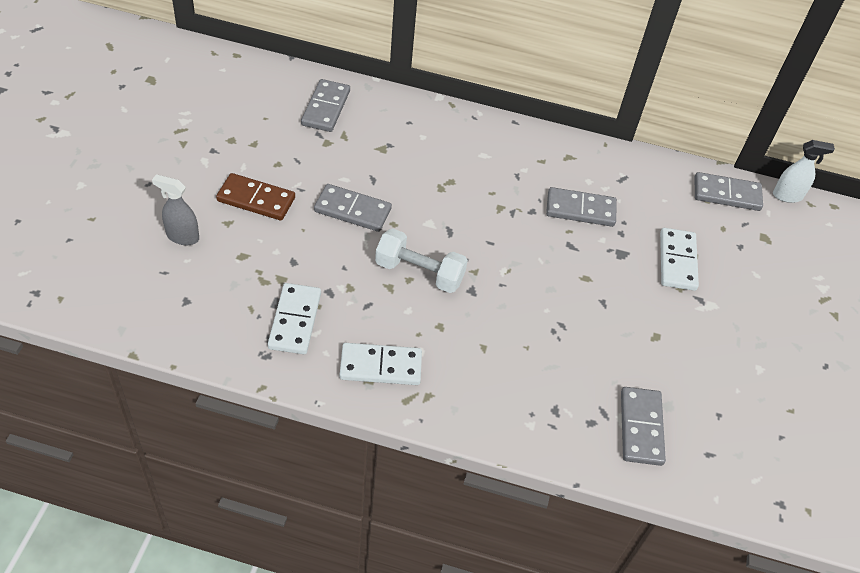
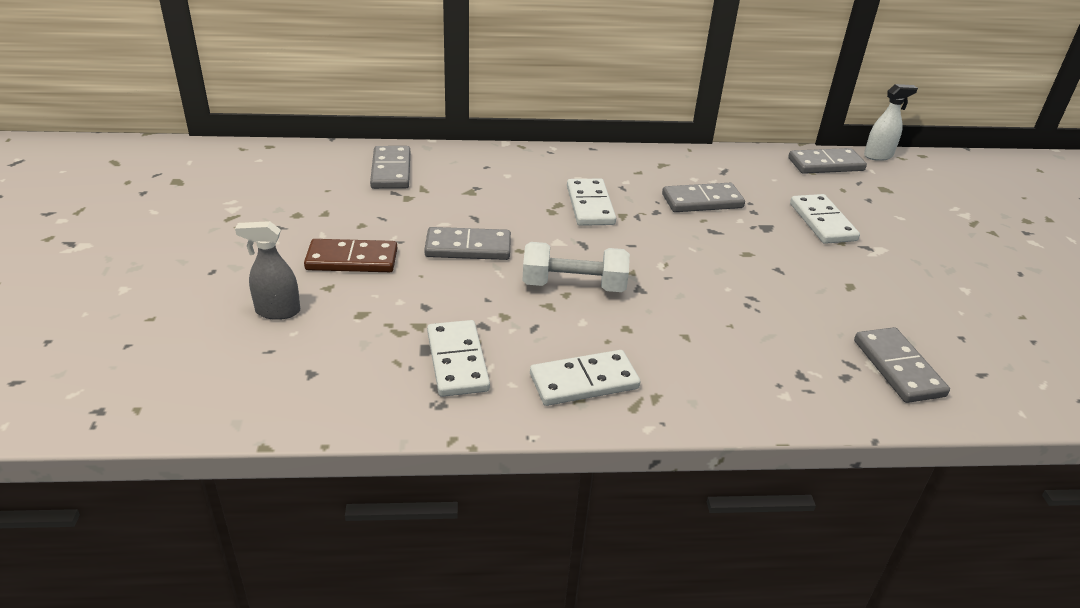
camera: 15 degrees left, 15 degrees down
(477, 189) = (590, 205): none -> white domino

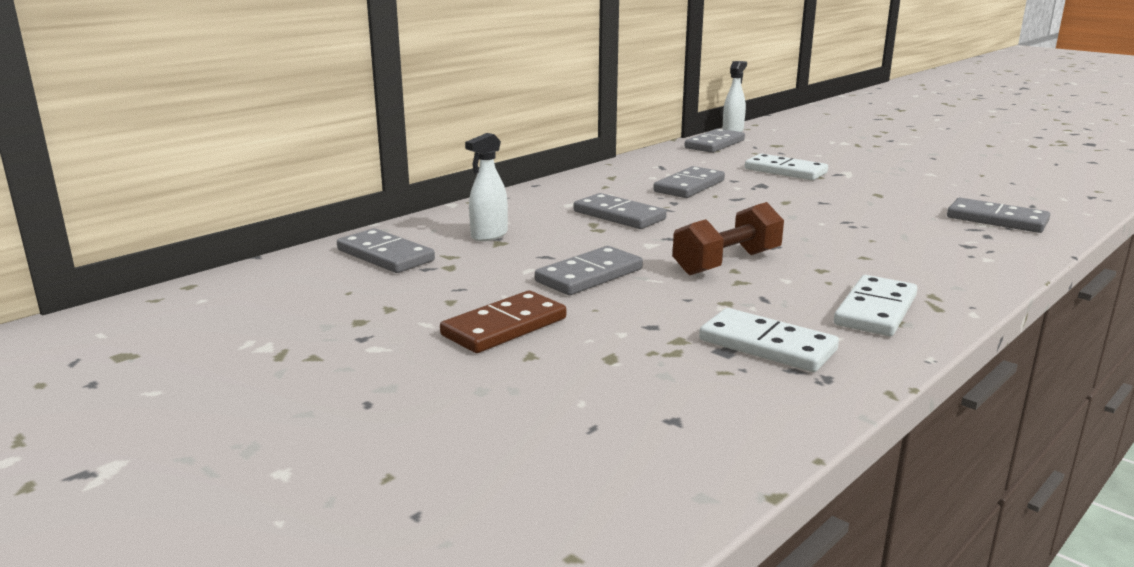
camera: 40 degrees left, 15 degrees down
(277, 311) = (525, 396): grey spray bottle -> none
(475, 182) = (489, 235): none -> white spray bottle
(574, 285) = (727, 263): white dumbbell -> brown dumbbell
(590, 205) = (619, 215): white domino -> grey domino

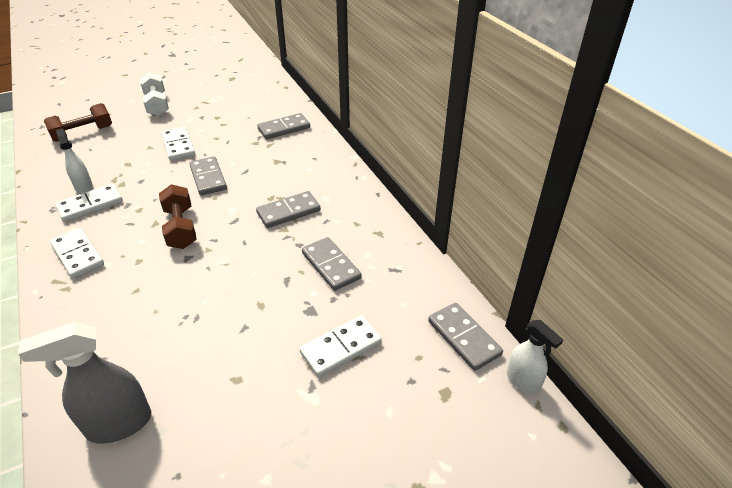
camera: 110 degrees right, 20 degrees up
(309, 414) = (157, 105): none -> white dumbbell
(489, 235) = (289, 159): white spray bottle -> white spray bottle (84, 187)
(504, 327) = (178, 146): brown domino -> white domino
(526, 473) = (83, 133): none -> brown dumbbell
(997, 220) = (118, 424): grey domino -> grey spray bottle

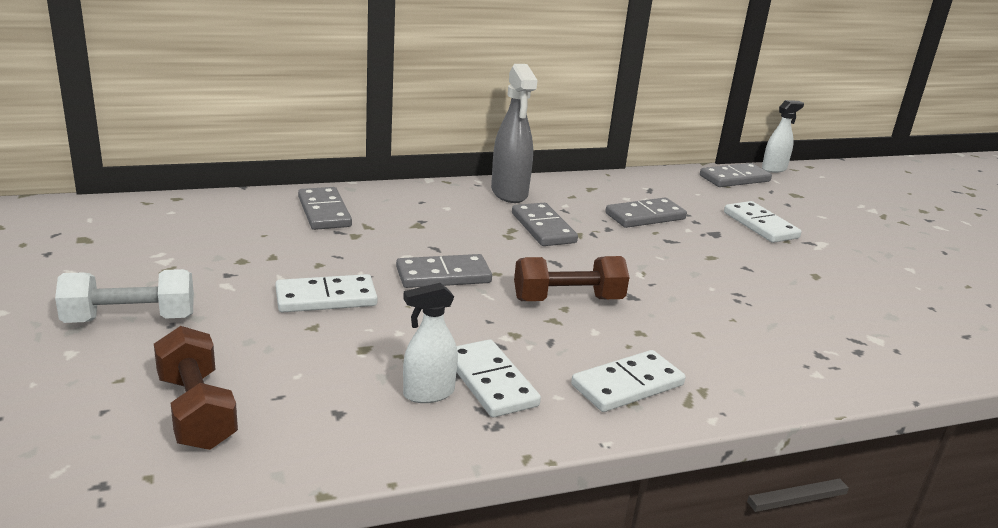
camera: 85 degrees left, 15 degrees down
(118, 424) = (897, 339): grey spray bottle -> grey spray bottle (509, 193)

